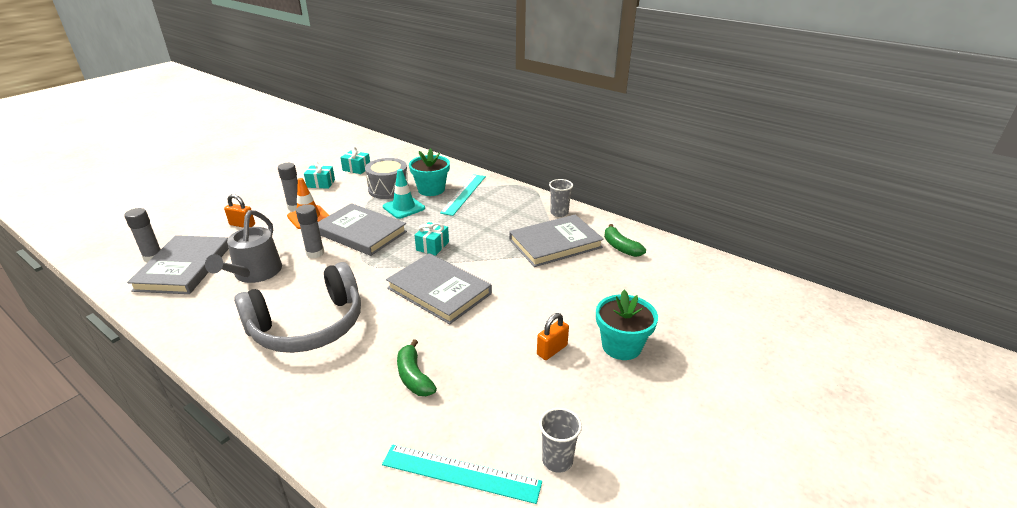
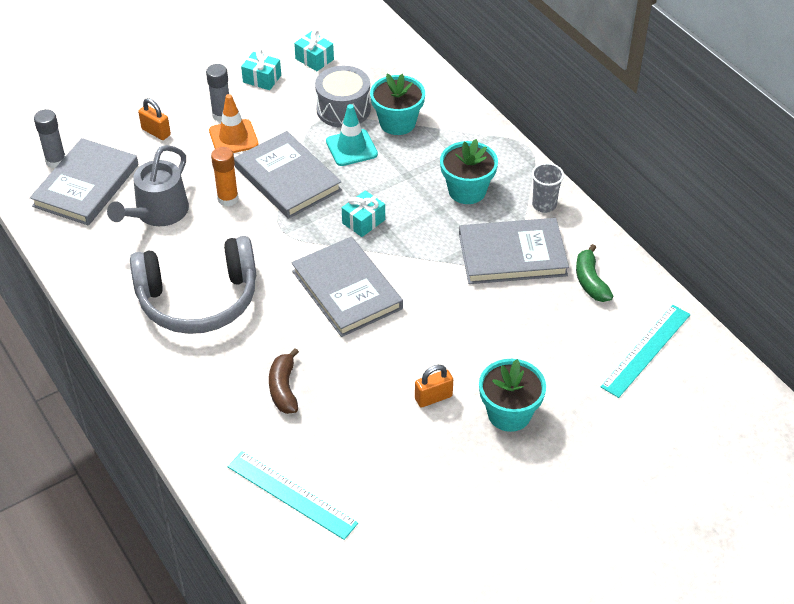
camera: 20 degrees right, 15 degrees up
(315, 253) = (228, 199): grey glue stick -> orange glue stick
(414, 377) = (283, 388): green banana -> brown banana
(464, 194) = (436, 141): turquoise ruler -> turquoise ruler (646, 350)
(500, 215) = (467, 191): none -> turquoise flower pot
(557, 460) = (381, 509): grey cup -> none

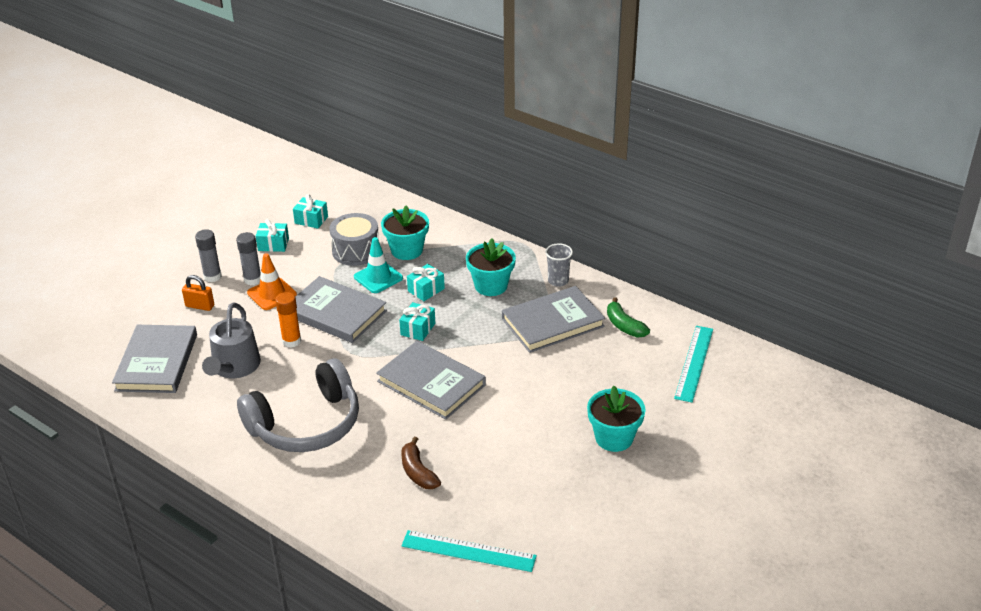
camera: 20 degrees left, 10 degrees down
(56, 161) = (118, 350): grey glue stick -> grey glue stick (212, 277)
(395, 176) = (426, 290): none -> turquoise gift
(433, 397) = (546, 443): orange padlock -> none

